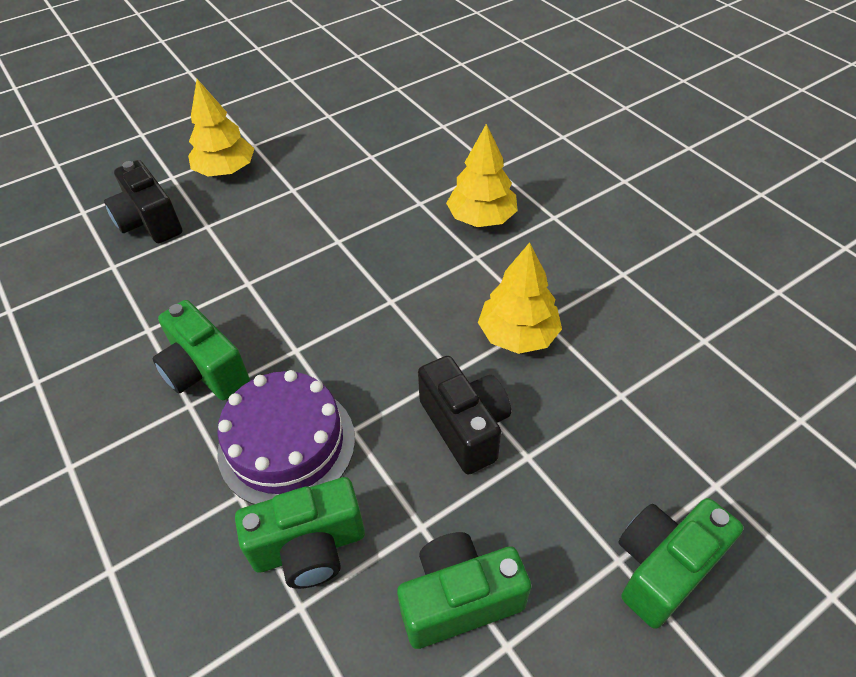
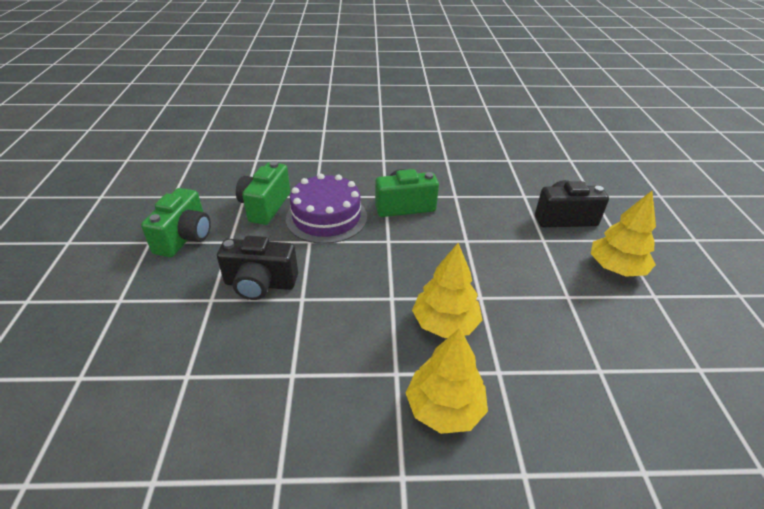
camera: 120 degrees right, 10 degrees down
(518, 335) = (295, 350): yellow tree -> yellow tree (445, 323)
(663, 568) = (91, 315): green camera -> none

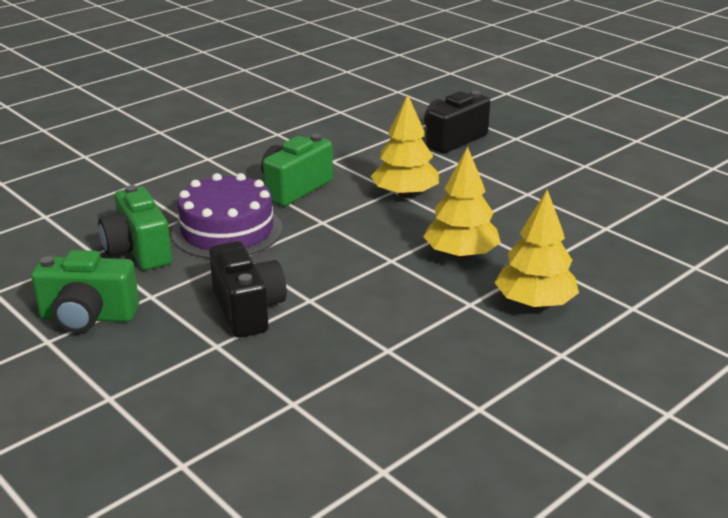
camera: 40 degrees left, 10 degrees down
(185, 238) = (88, 317): green camera -> green camera turned 120 degrees clockwise
(260, 284) = (248, 310): black camera -> black camera turned 75 degrees counterclockwise
(616, 268) = (537, 159): yellow tree -> yellow tree (405, 194)

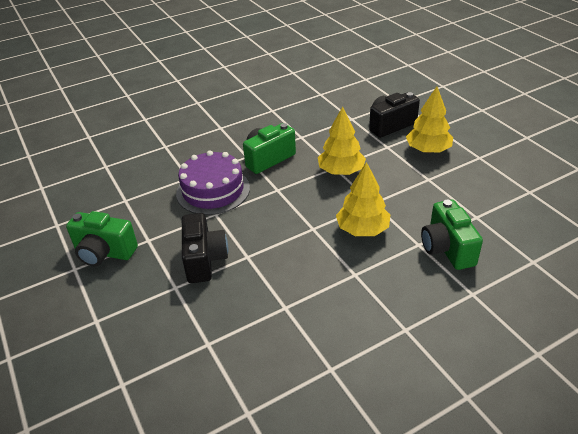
camera: 15 degrees right, 10 degrees up
(138, 251) = (152, 201): green camera -> green camera (447, 248)
(535, 303) = (401, 280): yellow tree -> yellow tree (428, 150)

